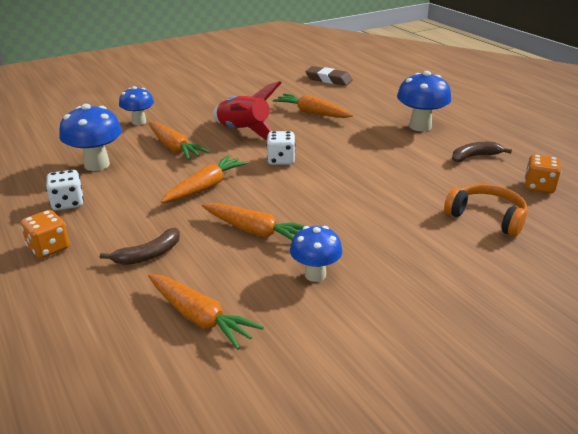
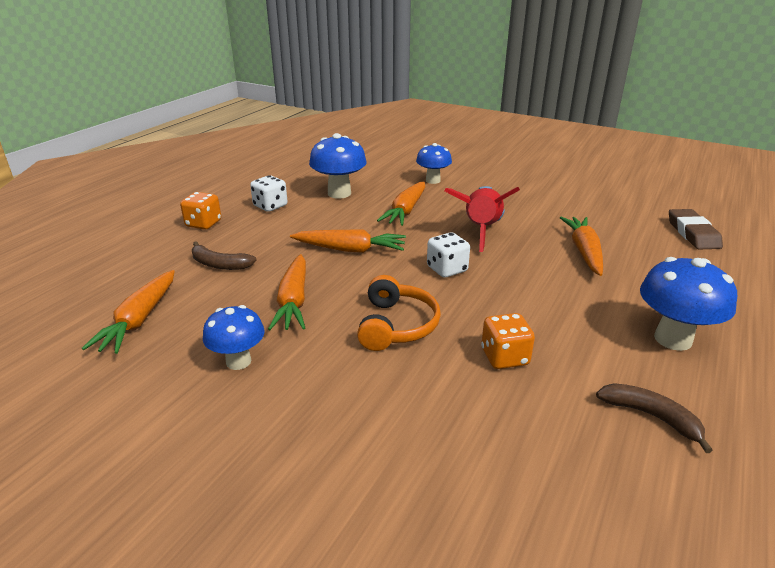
camera: 60 degrees right, 0 degrees up
(487, 217) = (476, 473): orange headphones -> orange headphones (396, 325)
(539, 187) = (641, 520): orange dice -> orange dice (504, 357)

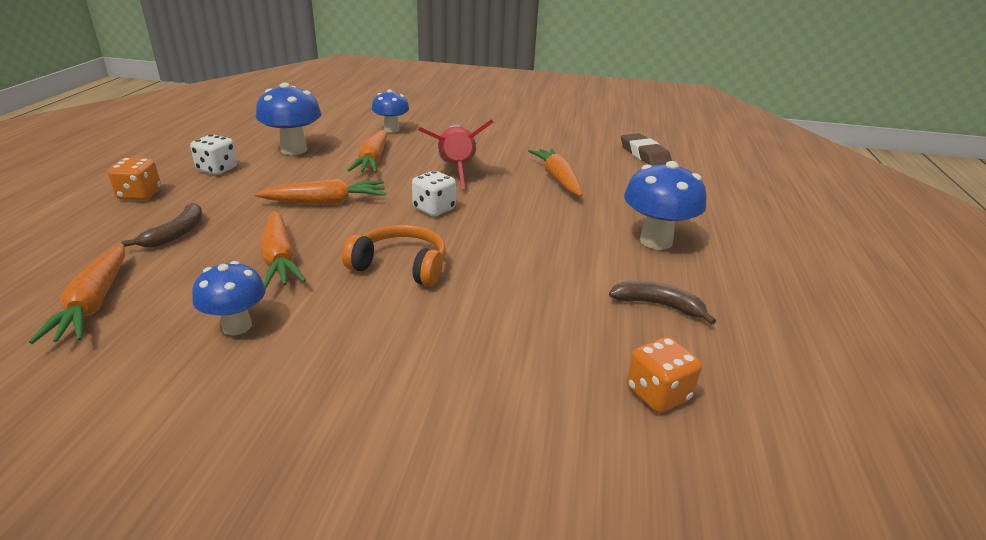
camera: 20 degrees left, 0 degrees up
(219, 264) = (176, 234): brown banana -> brown banana turned 75 degrees counterclockwise
(396, 325) = (401, 266): orange headphones -> orange headphones turned 60 degrees counterclockwise
(504, 357) = (516, 278): orange dice -> orange dice (658, 394)

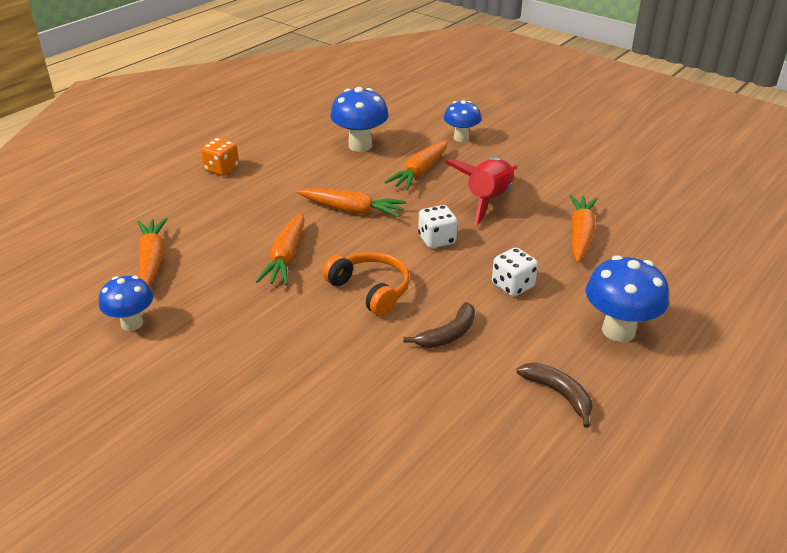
camera: 30 degrees right, 5 degrees up
(94, 303) = (152, 260): orange carrot -> orange carrot turned 150 degrees clockwise
(176, 234) = (228, 214): brown banana -> brown banana (448, 334)
(217, 169) = (289, 155): white dice -> white dice (513, 286)
(237, 326) = (227, 307): blue mushroom -> blue mushroom (132, 323)
(644, 154) = (706, 225): brown eraser -> none
(658, 394) = (486, 466): orange dice -> none

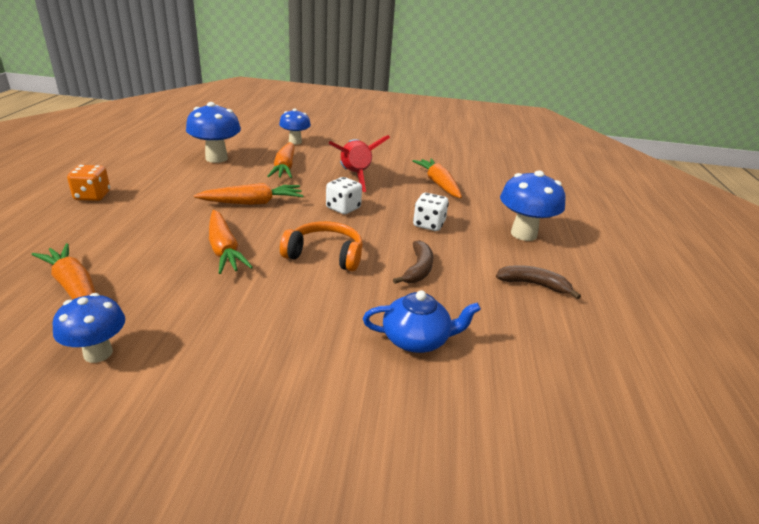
camera: 35 degrees left, 5 degrees down
(375, 404) = (417, 339): none -> blue teapot

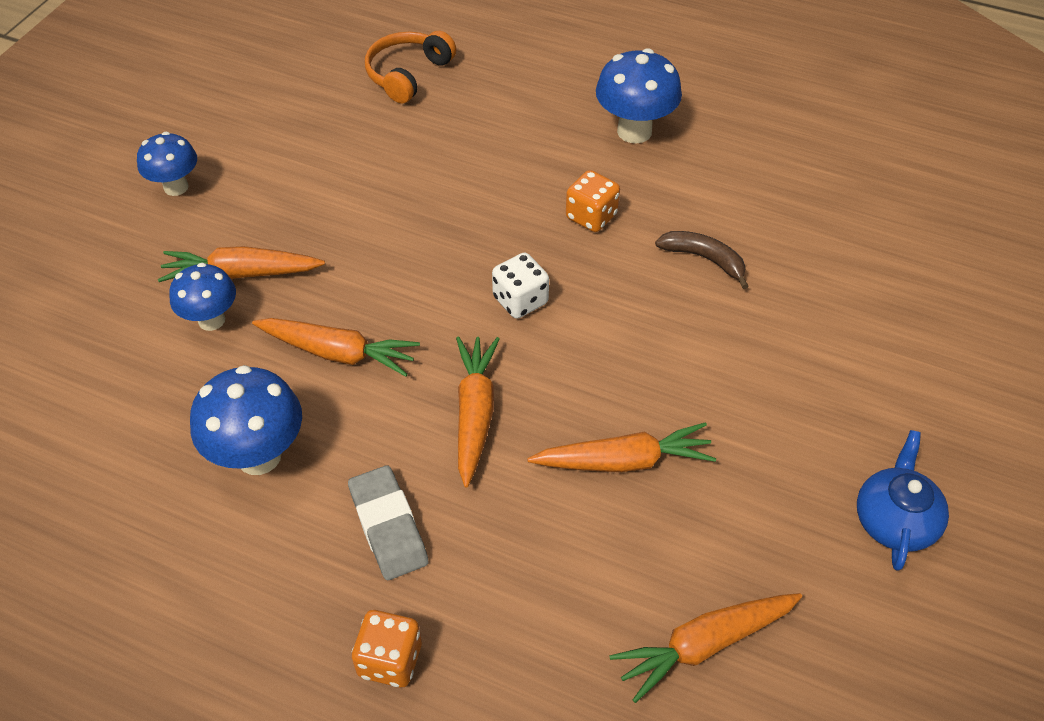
camera: 70 degrees left, 20 degrees up
(98, 353) = (849, 599): blue mushroom -> blue mushroom (176, 187)
(174, 188) = (388, 526): none -> grey eraser
(325, 255) = (656, 346): orange headphones -> orange headphones (408, 74)
(355, 176) = (405, 262): red rocket -> none
(417, 339) = (842, 298): blue teapot -> blue teapot (894, 520)
(429, 224) = (591, 216): white dice -> orange dice
(438, 184) = (462, 168): orange carrot -> orange carrot (241, 273)
(533, 285) = (750, 167): brown banana -> none

